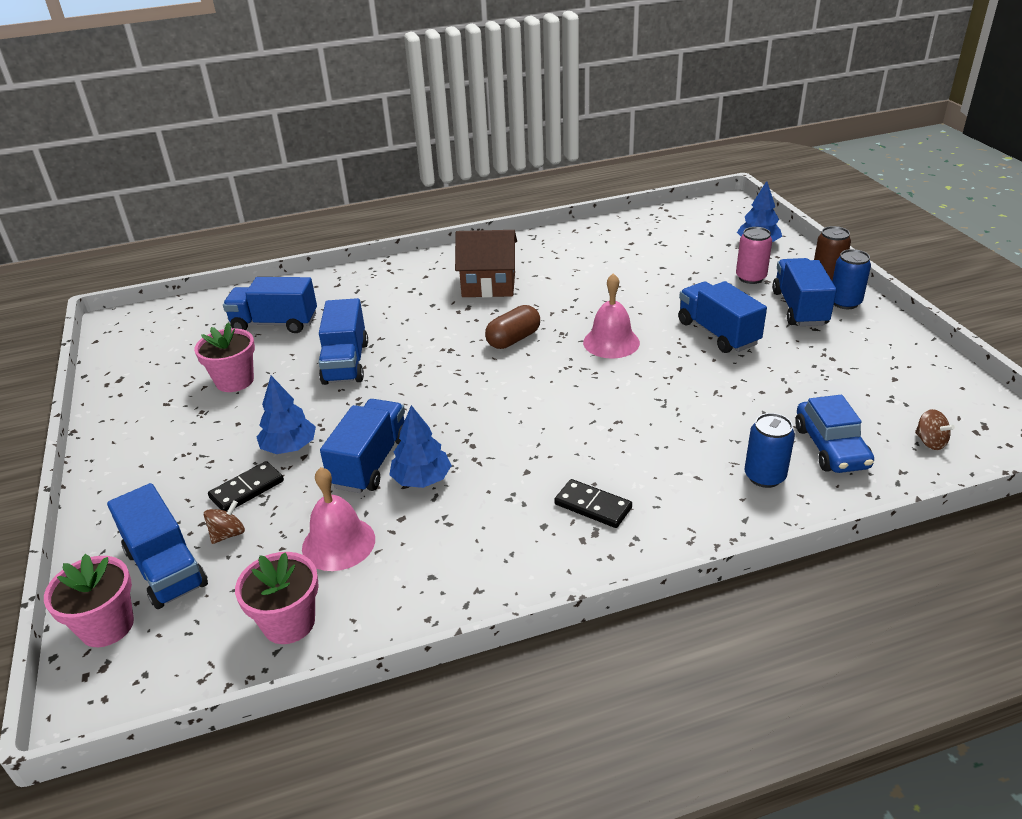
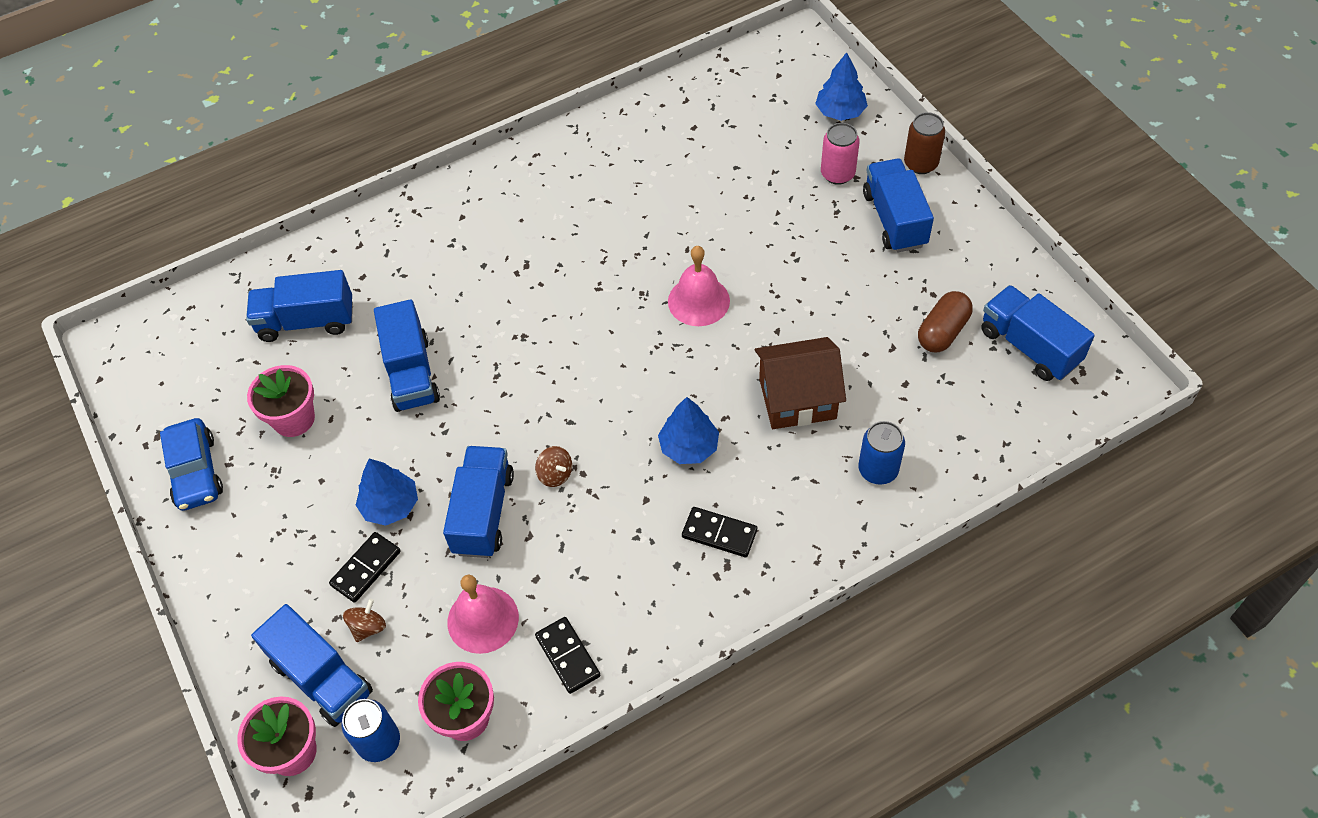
camera: 10 degrees left, 20 degrees up
(411, 585) = (568, 656): none -> black domino
(421, 479) = (542, 527): blue tree -> blue tree (689, 447)
(489, 285) = (541, 223): brown house -> brown house (797, 398)
(513, 339) = (590, 311): brown capsule -> brown capsule (942, 332)
(718, 333) = (811, 271): blue truck -> blue truck (1029, 346)
(831, 447) = (938, 422): blue car -> blue car (196, 472)
(845, 302) = (942, 204): blue can -> blue can (379, 742)
(930, 442) = (1031, 400): brown spinning top -> brown spinning top (555, 474)

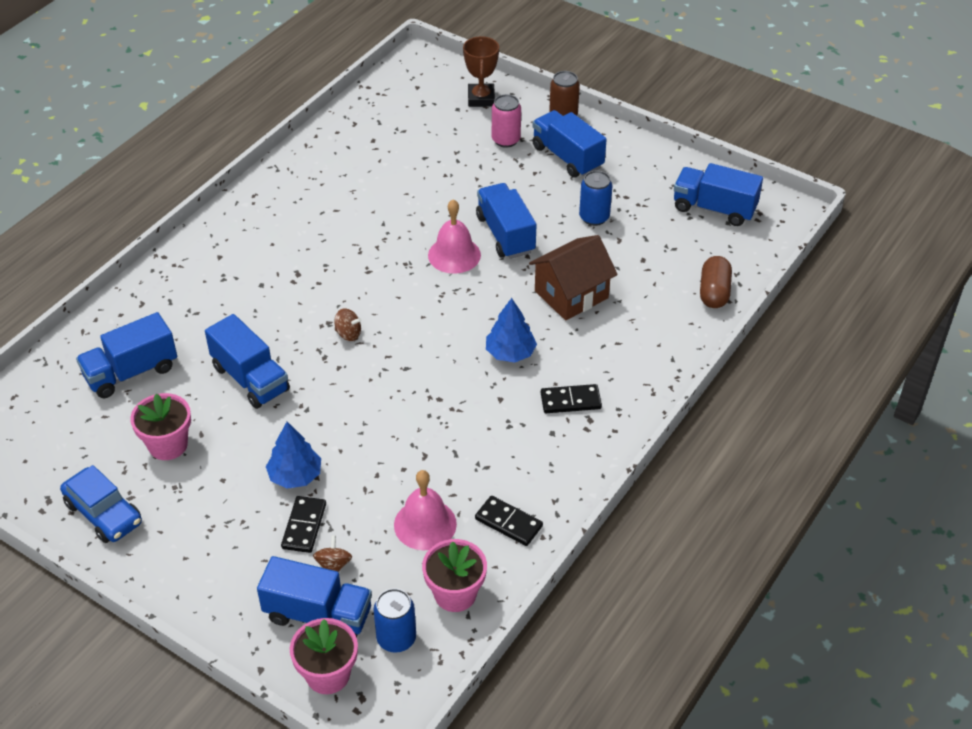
camera: 30 degrees left, 10 degrees down
(483, 513) = (377, 453): blue truck -> blue truck (505, 234)
(555, 474) = (418, 407): brown spinning top -> brown spinning top (348, 334)
(840, 112) = (481, 98): blue tree -> brown trophy
(878, 470) = (659, 320): blue can -> blue can (594, 217)
(942, 332) = (648, 218): brown capsule -> brown capsule (714, 292)

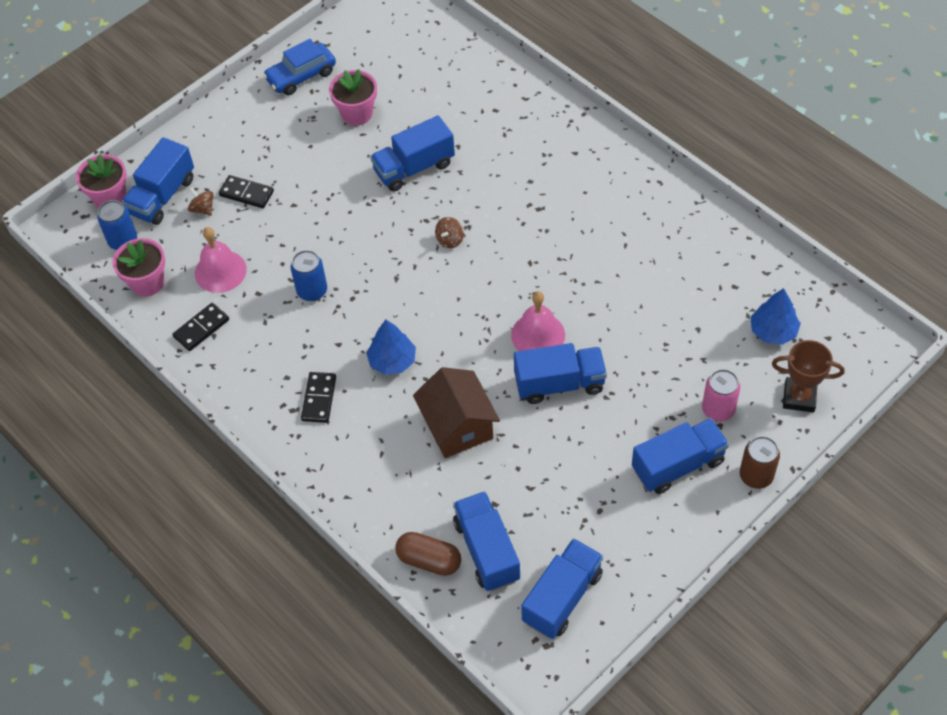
camera: 105 degrees right, 10 degrees up
(131, 372) = (443, 91): blue truck -> blue truck (487, 550)
(295, 475) = (299, 191): blue tree -> blue tree (773, 331)
(333, 565) = (203, 209): brown spinning top -> brown spinning top turned 150 degrees counterclockwise
(594, 217) = (570, 471): blue can -> blue can (312, 291)

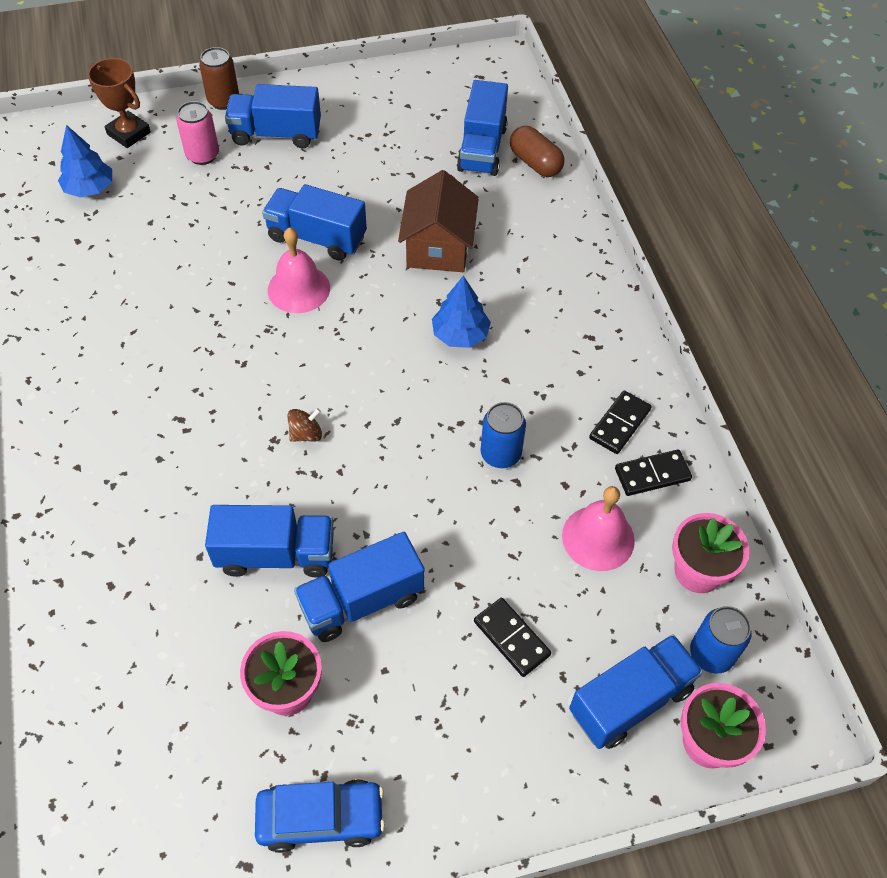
camera: 155 degrees left, 0 degrees up
(203, 209) = (582, 646): brown spinning top -> none
(319, 399) = (557, 334): black domino -> black domino (619, 424)
(562, 597) = (445, 96): blue truck -> blue truck (362, 600)

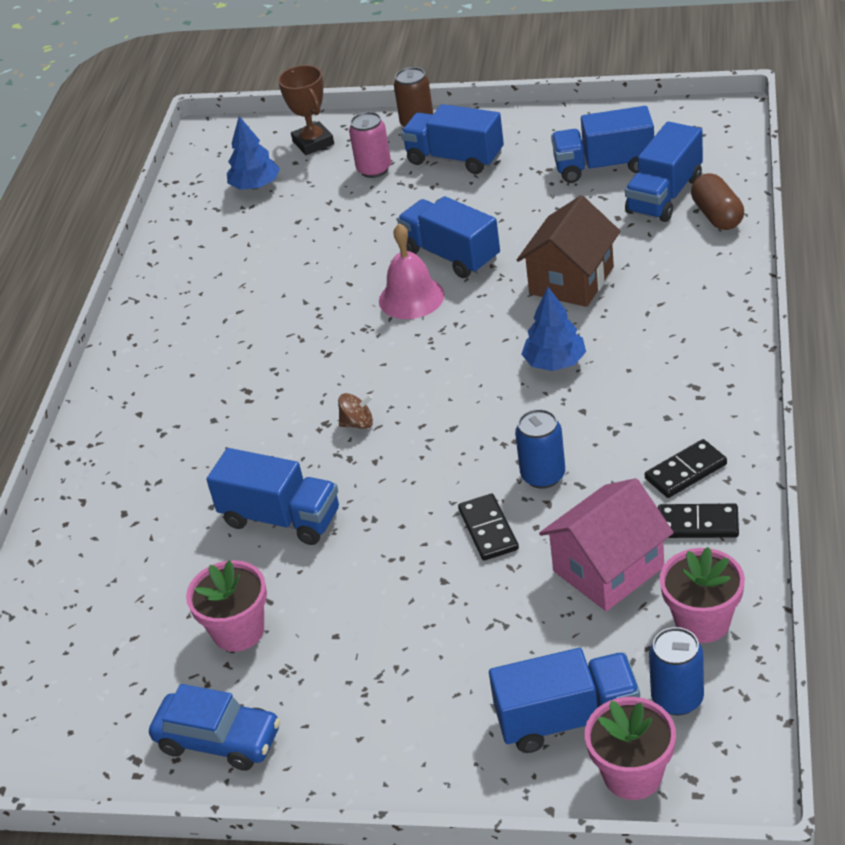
camera: 30 degrees right, 15 degrees down
(362, 600) = (342, 573): blue truck -> blue truck (604, 166)
(511, 638) = (472, 637): black domino -> black domino (488, 530)
(598, 538) = (608, 569): pink bell -> pink house

